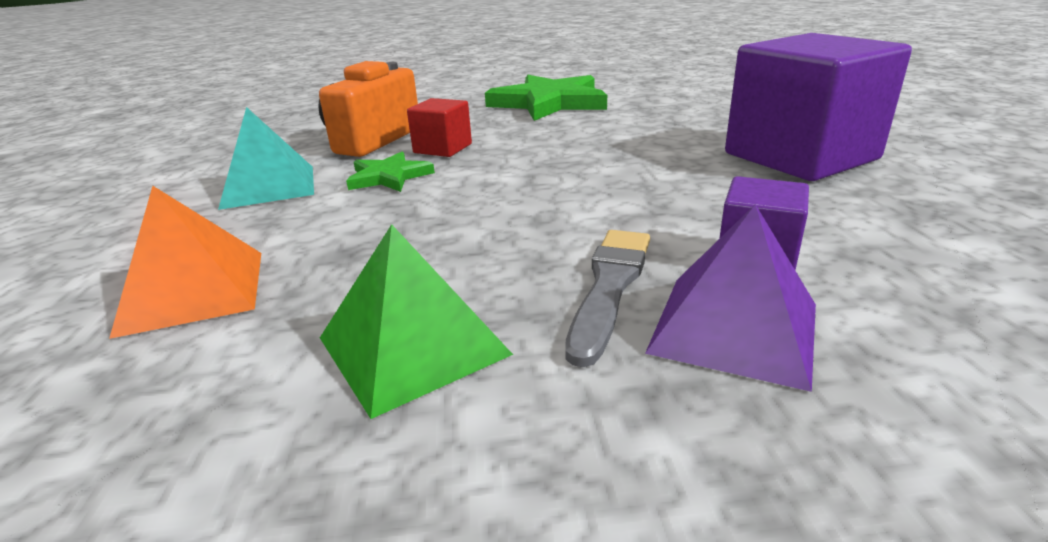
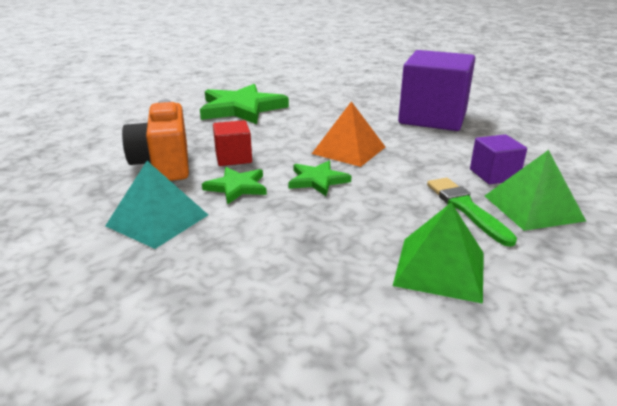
camera: 40 degrees left, 0 degrees up
(193, 291) = (266, 299): orange pyramid -> orange pyramid (349, 150)
(482, 192) = (317, 180): none -> green star
(609, 286) = (466, 208): grey brush -> green brush
(734, 327) = (532, 208): purple pyramid -> green pyramid

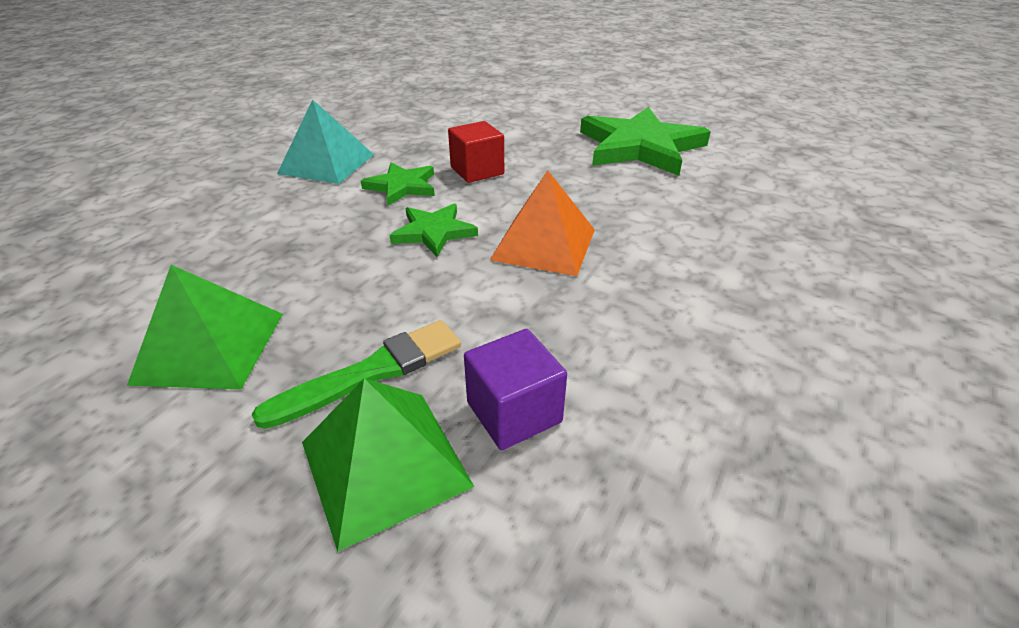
camera: 75 degrees right, 10 degrees up
(164, 164) = (444, 141): orange camera -> none
(432, 118) = (767, 323): purple cube -> none

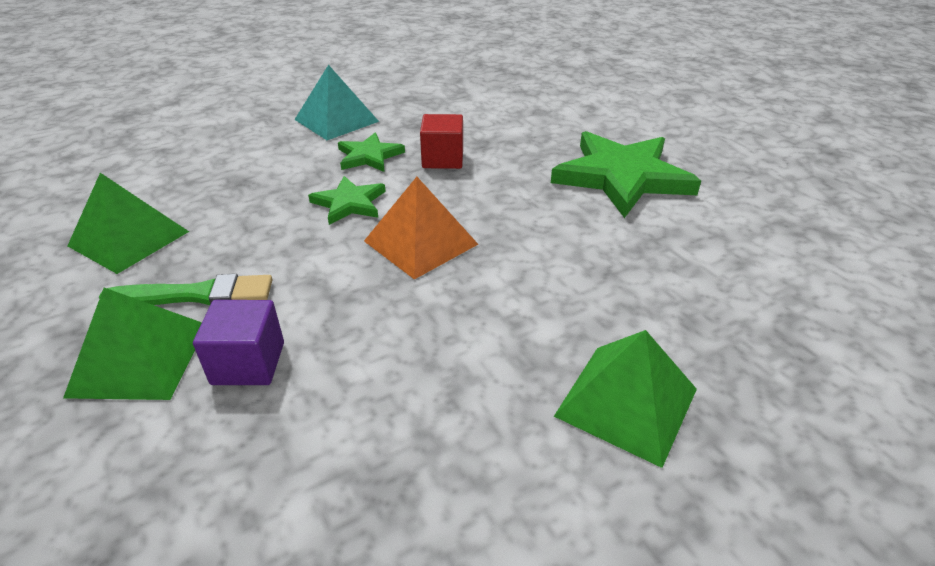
camera: 30 degrees right, 0 degrees up
(846, 305) = (627, 402): none -> green pyramid

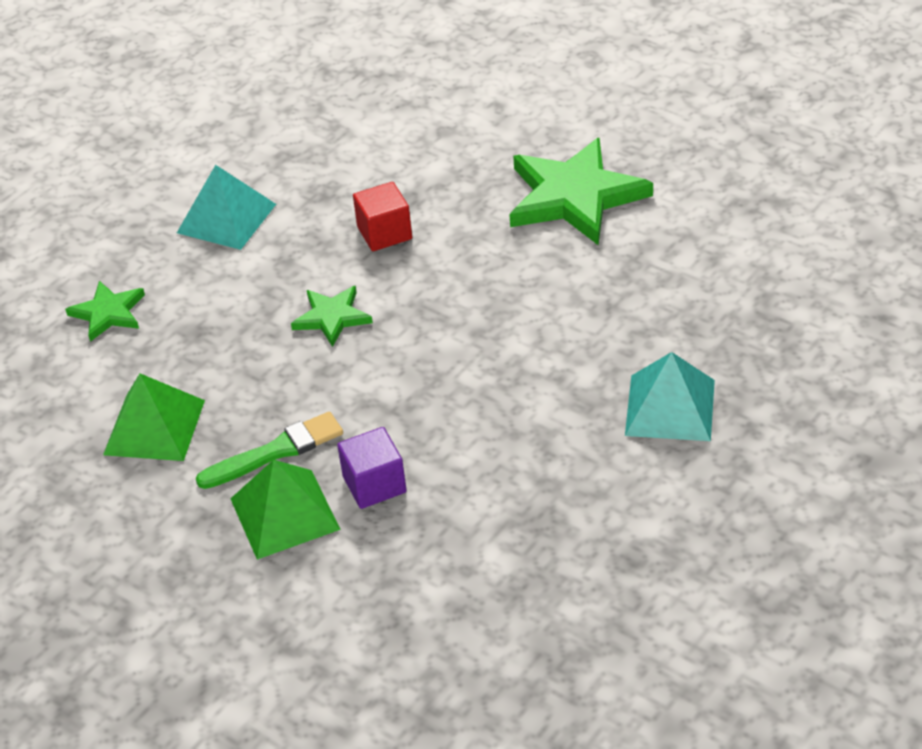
camera: 20 degrees left, 5 degrees up
(369, 156) = (304, 255): green star -> green star (108, 313)
(420, 242) = (431, 335): orange pyramid -> none
(627, 402) = (670, 407): green pyramid -> turquoise pyramid

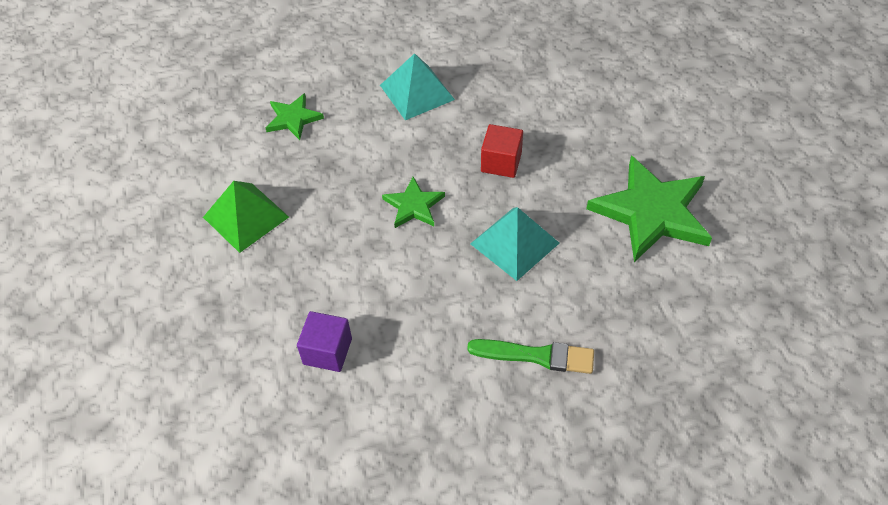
camera: 35 degrees right, 10 degrees up
(276, 451) = (294, 283): green brush -> green brush (536, 356)
(284, 513) = (258, 334): green pyramid -> none
(670, 407) = (568, 432): turquoise pyramid -> turquoise pyramid (515, 243)

